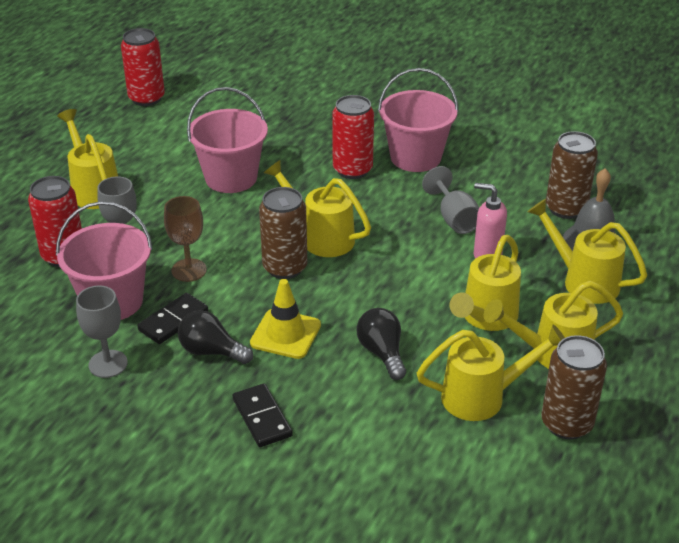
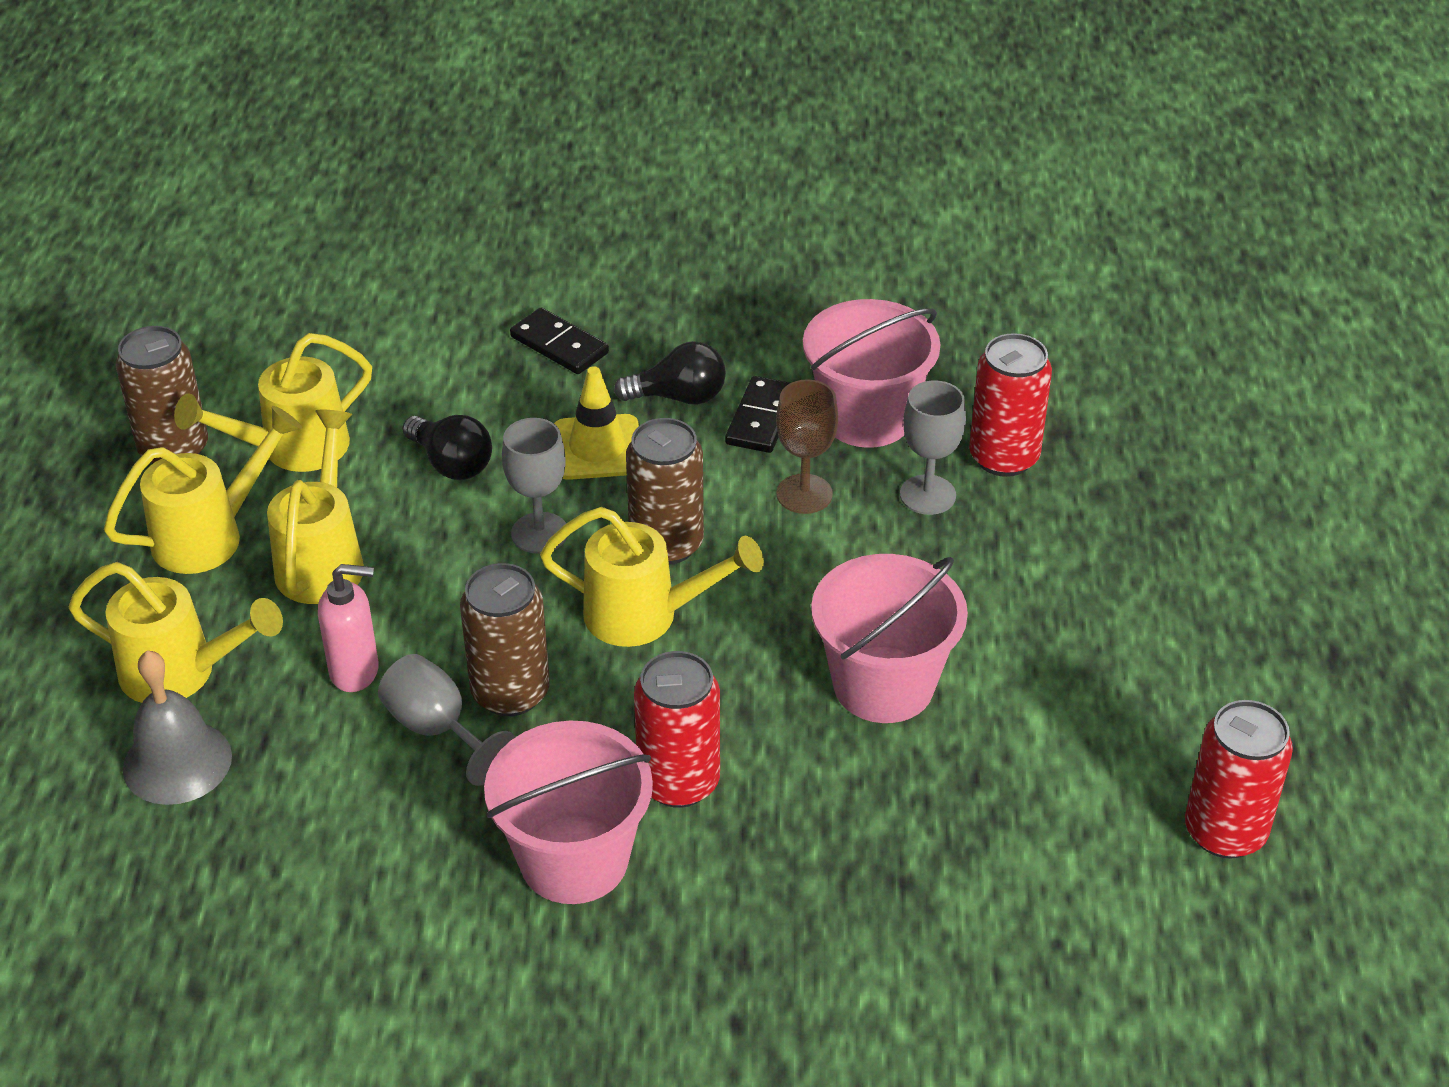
camera: 155 degrees right, 5 degrees up
(94, 189) = (1086, 581): yellow watering can -> none
(108, 364) = (795, 344): grey goblet -> grey goblet (539, 533)
(566, 208) = (237, 825): brown can -> brown can (510, 692)

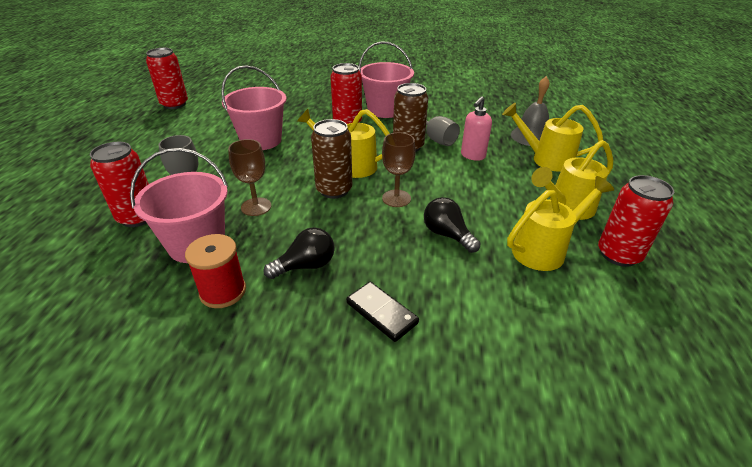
camera: 175 degrees left, 5 degrees down
(174, 449) = (618, 254): brown can -> red can
(323, 560) = (502, 194): yellow watering can -> none
(355, 671) = (472, 156): pink soap dispenser -> pink soap dispenser turned 60 degrees counterclockwise
(539, 533) = (396, 198): grey goblet -> brown goblet
(597, 448) = (362, 238): yellow traffic cone -> none
(679, 397) = (306, 266): black light bulb -> black light bulb turned 150 degrees clockwise
(761, 418) = (260, 248): black domino -> none
(785, 355) = (223, 291): none -> red spool

